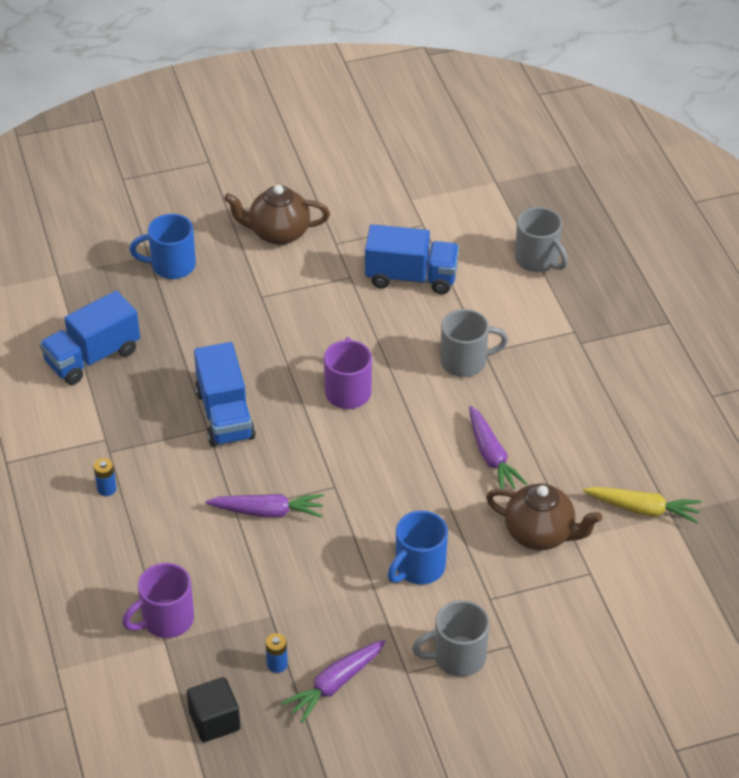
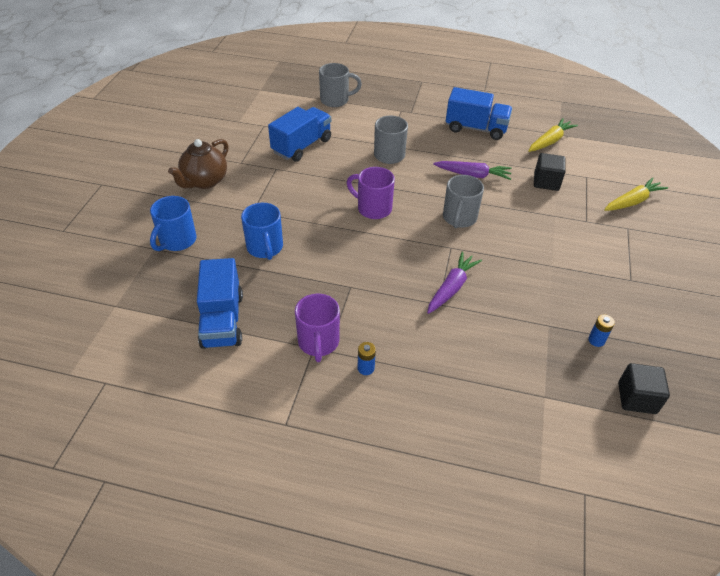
camera: 60 degrees left, 0 degrees up
(166, 620) = (523, 386): purple mug -> purple mug (318, 342)
(225, 414) = (345, 272): blue truck -> blue truck (476, 128)
(335, 684) = (627, 318): purple carrot -> none
(418, 567) = (544, 239): blue mug -> blue mug (265, 248)
(457, 657) = (628, 253): grey mug -> grey mug (459, 218)
(540, 534) = (546, 182): brown teapot -> black cube
(574, 637) = (632, 201): none -> yellow carrot

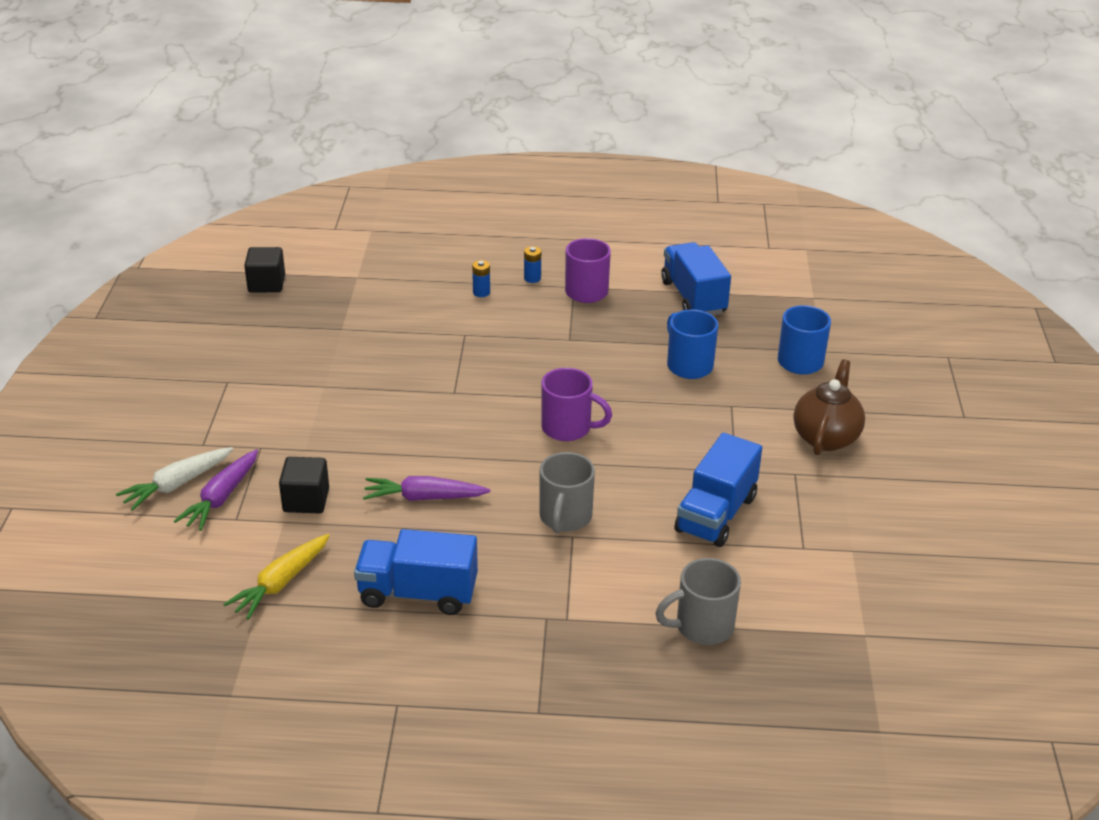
camera: 170 degrees right, 10 degrees down
(451, 288) = (451, 350): purple carrot -> purple carrot (221, 497)
(459, 218) = (444, 429): grey mug -> none
(596, 340) = (292, 321): blue battery -> blue battery (481, 292)
(632, 201) = (177, 484): yellow carrot -> white carrot

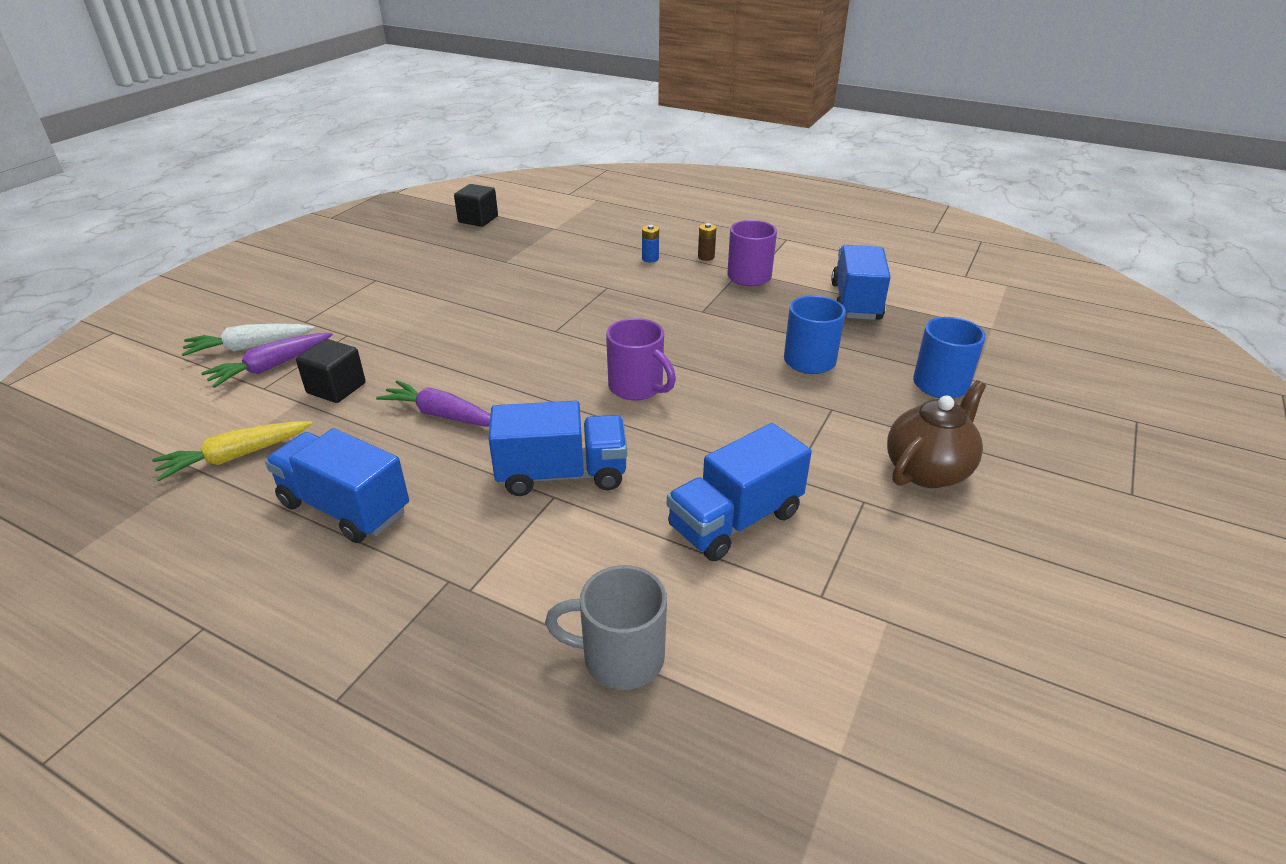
camera: 25 degrees right, 0 degrees up
(532, 278) = (706, 257): blue battery -> brown battery
(565, 517) = (562, 474): grey mug -> blue truck

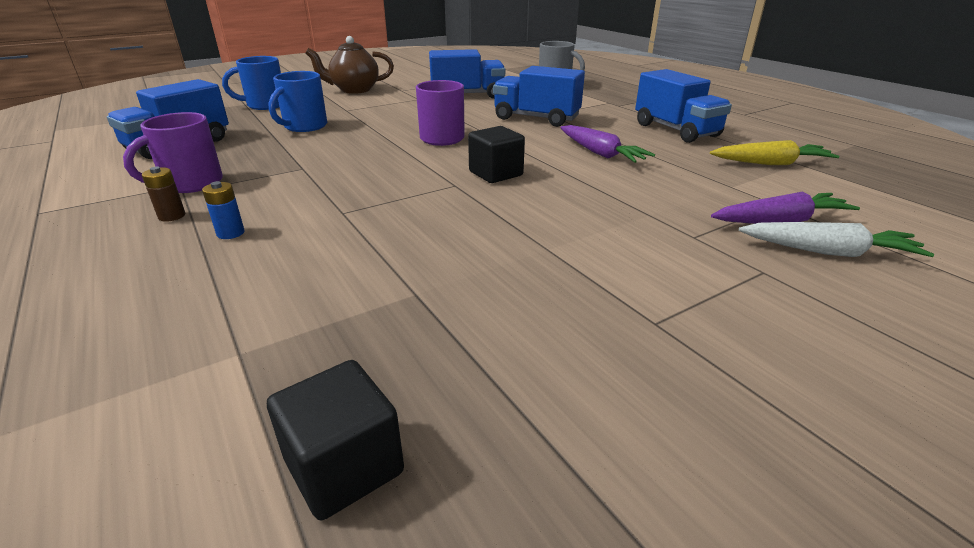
camera: 150 degrees left, 5 degrees down
(336, 388) = (695, 187): black cube -> black cube (495, 173)

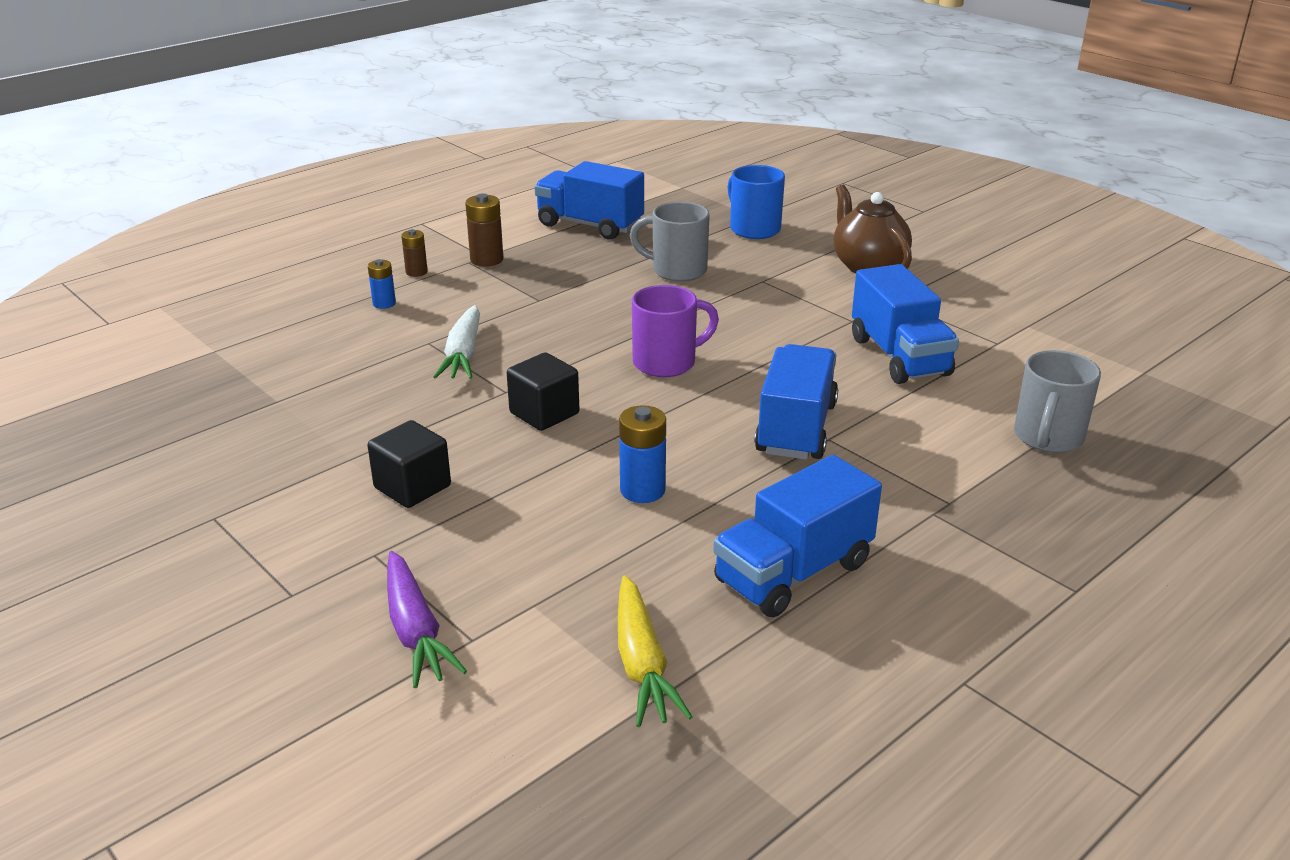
camera: 80 degrees right, 0 degrees up
(191, 184) = (486, 260): purple mug -> brown battery
(304, 127) = (677, 270): blue mug -> grey mug
(344, 466) = (103, 405): black cube -> black cube (412, 487)
(600, 153) = (642, 490): purple carrot -> blue battery
(828, 252) = (331, 655): white carrot -> white carrot (463, 354)

